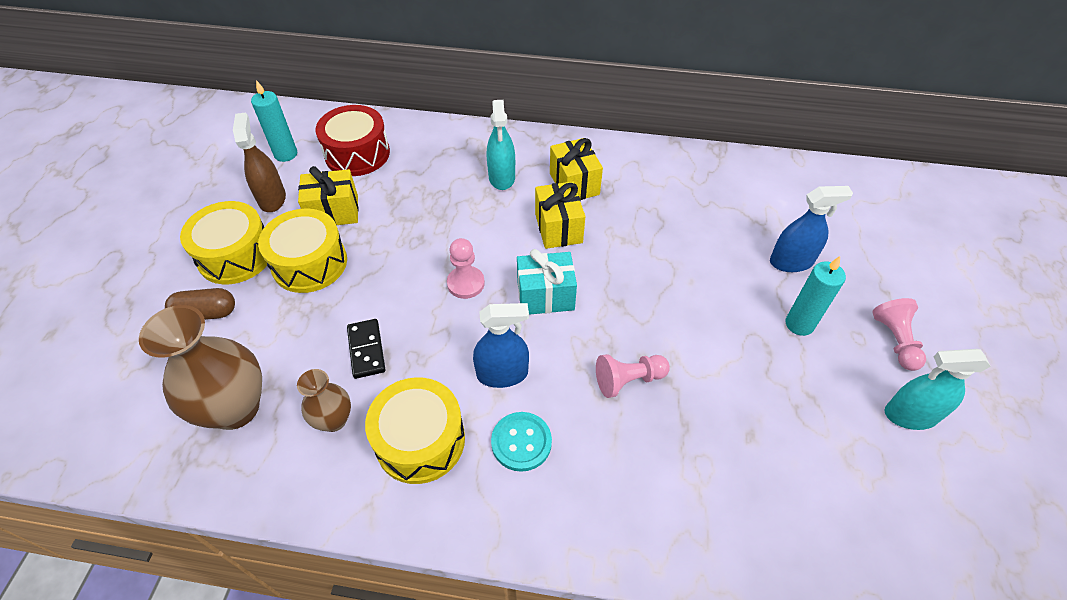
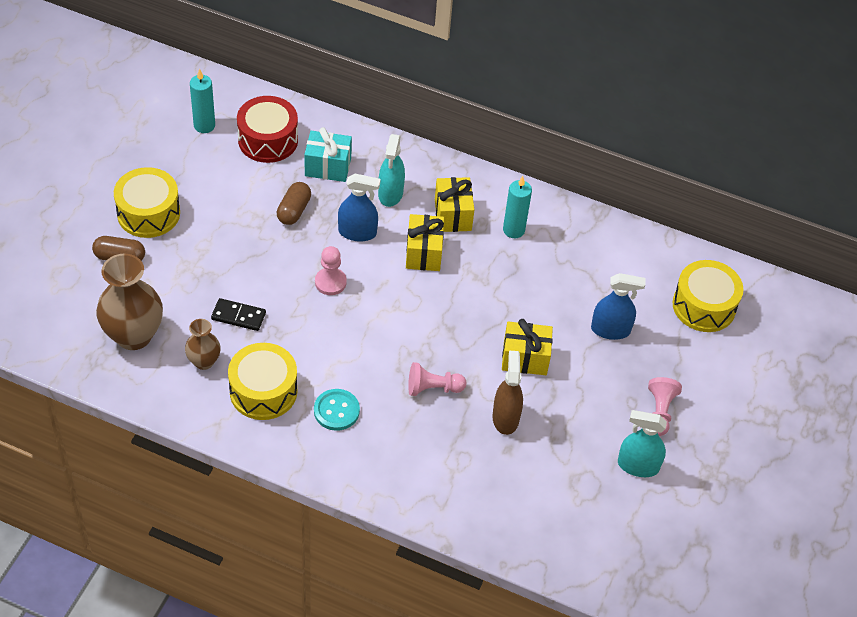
camera: 10 degrees right, 0 degrees up
(272, 199) = (186, 167): brown spray bottle -> brown spray bottle (505, 418)
(309, 263) = (207, 234): yellow drum -> yellow drum (704, 306)
(334, 212) = (236, 193): yellow gift -> yellow gift (525, 358)
(366, 350) = (238, 316): black domino -> black domino turned 75 degrees counterclockwise
(403, 216) = (294, 210): none -> brown capsule
(502, 374) = (338, 360): blue spray bottle -> blue spray bottle (357, 232)
(545, 296) = (392, 308): turquoise gift -> turquoise gift (328, 167)
(799, 324) = (589, 381): turquoise candle -> turquoise candle (513, 230)

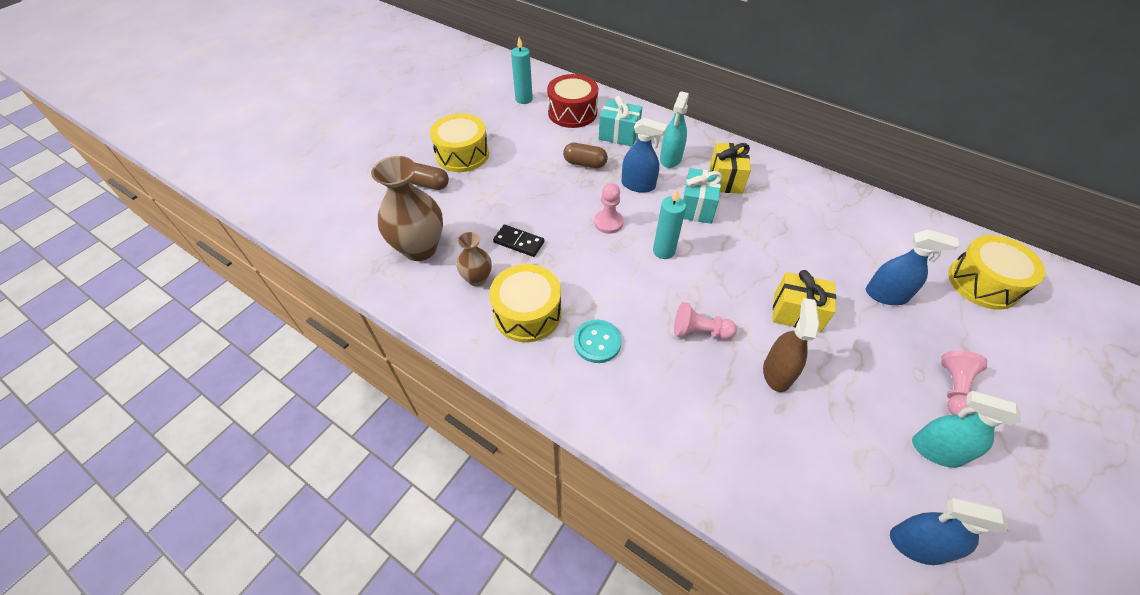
camera: 15 degrees right, 0 degrees up
(294, 210) = (585, 163): brown capsule -> brown capsule turned 75 degrees clockwise
(423, 253) = (697, 207): yellow gift -> turquoise gift
(513, 230) = (782, 196): turquoise candle -> turquoise candle (663, 251)
(612, 538) = (917, 544): none -> blue spray bottle

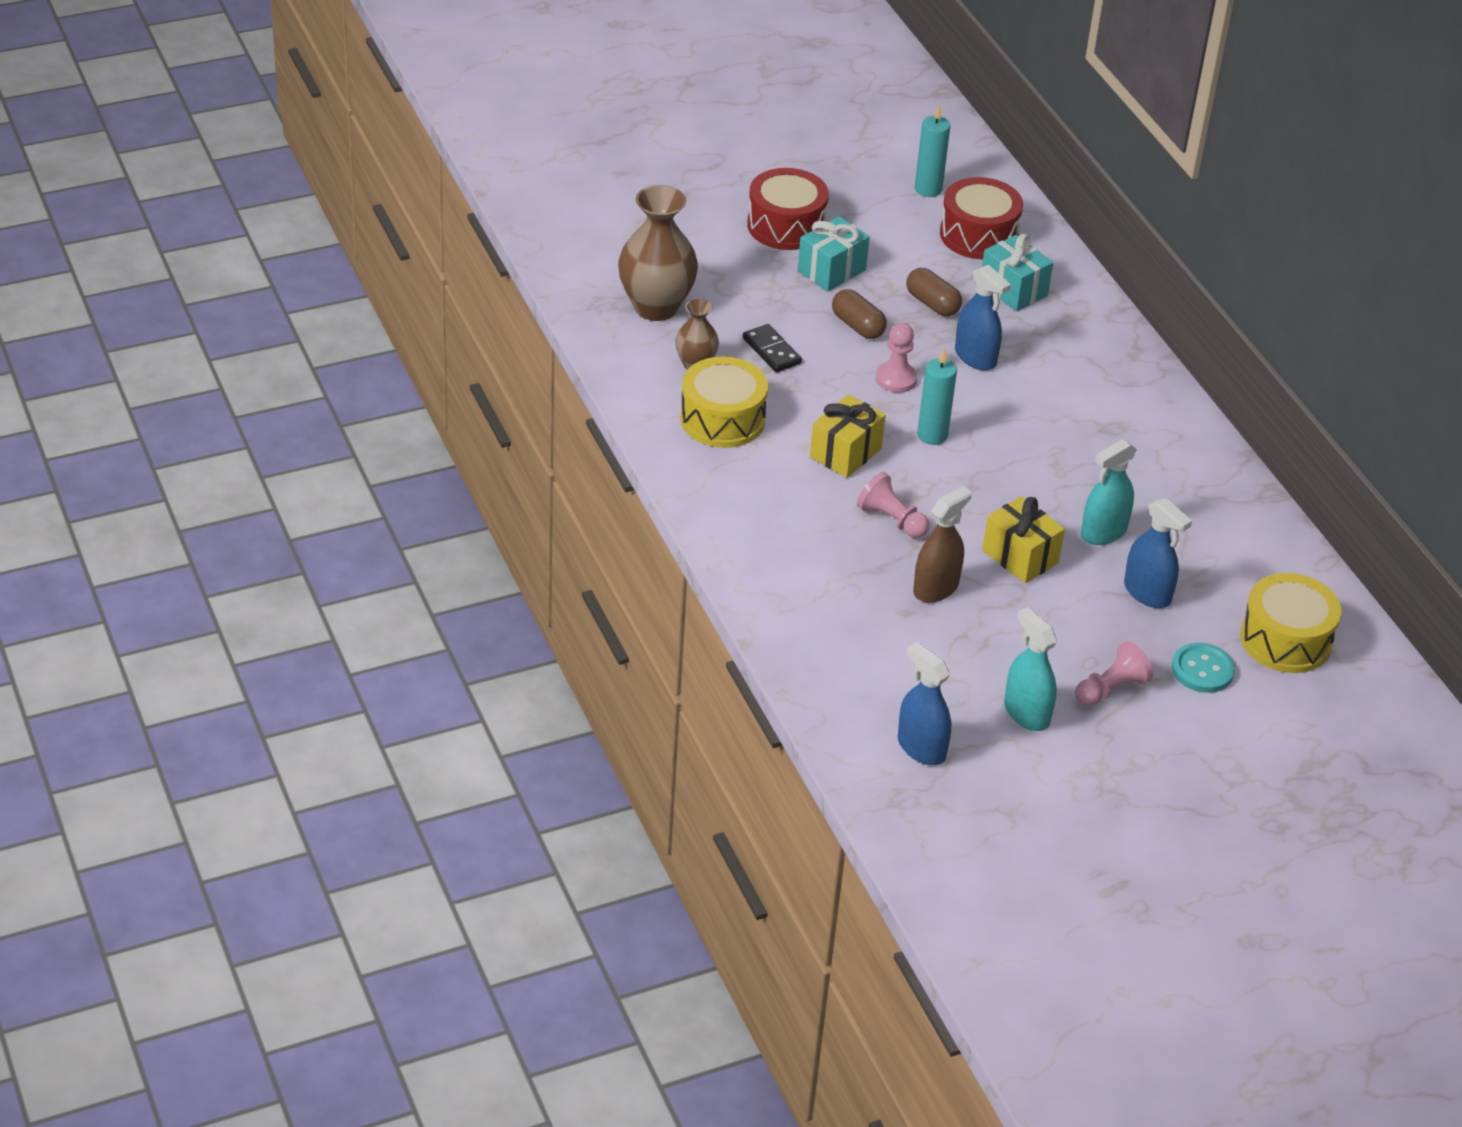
camera: 30 degrees right, 10 degrees down
(428, 184) = (717, 243): brown capsule -> brown capsule (857, 326)
(462, 154) = (786, 226): yellow drum -> red drum
(597, 342) = (773, 476): turquoise button -> turquoise button (1202, 670)
(670, 158) = (1052, 347): turquoise spray bottle -> turquoise spray bottle (1103, 532)
(697, 207) = (1024, 413): turquoise gift -> turquoise gift (831, 270)
(725, 179) = (1097, 402): yellow gift -> yellow gift (845, 453)

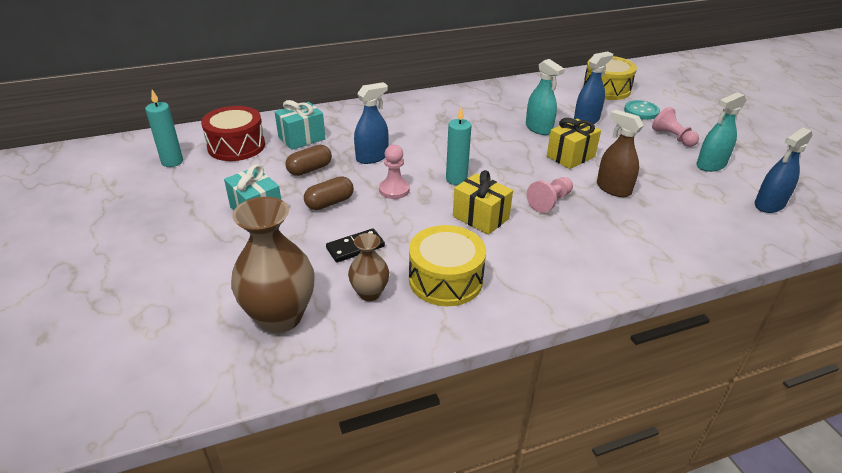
camera: 85 degrees left, 5 degrees down
(786, 226) = (187, 231): red drum -> none

